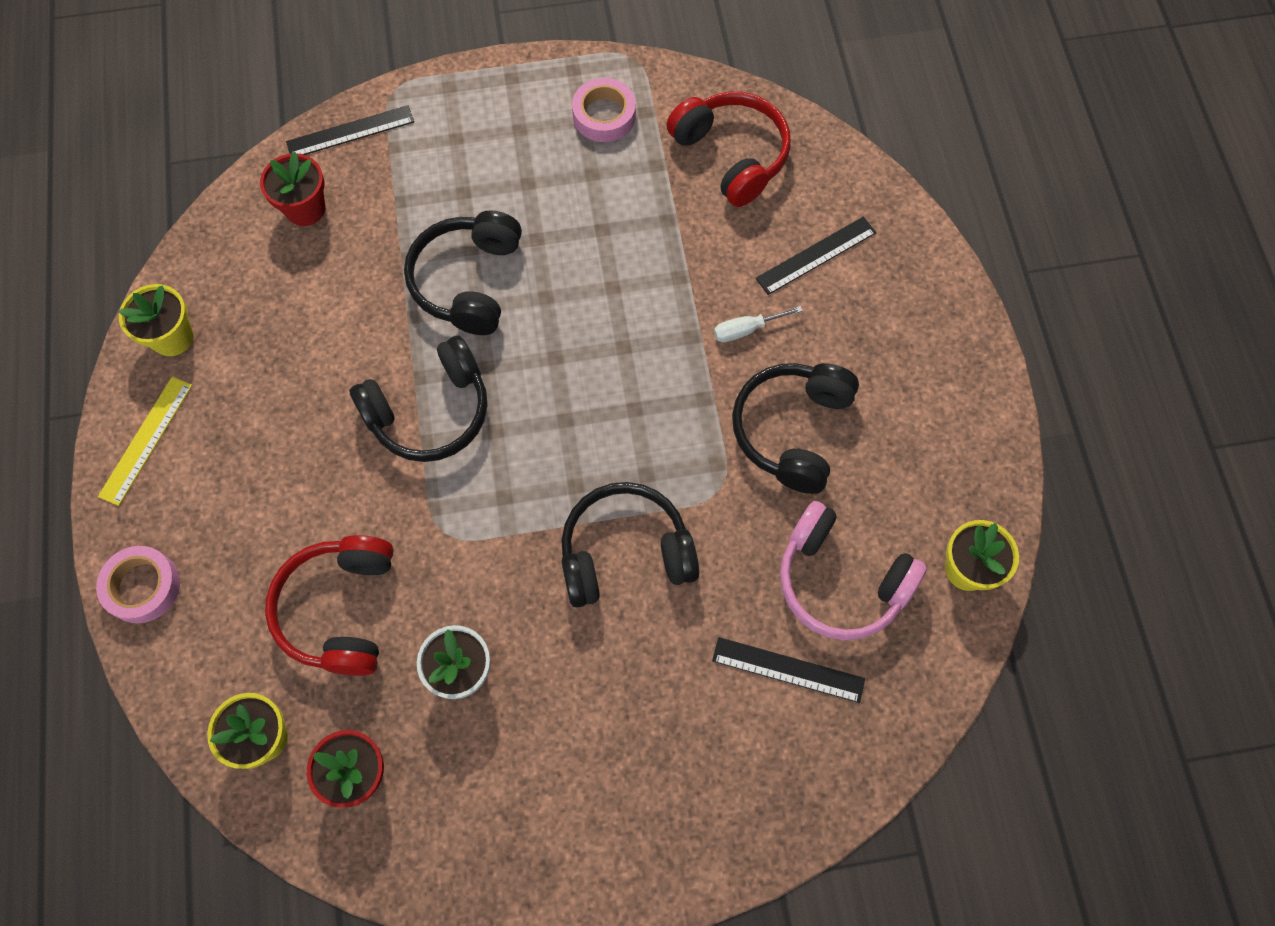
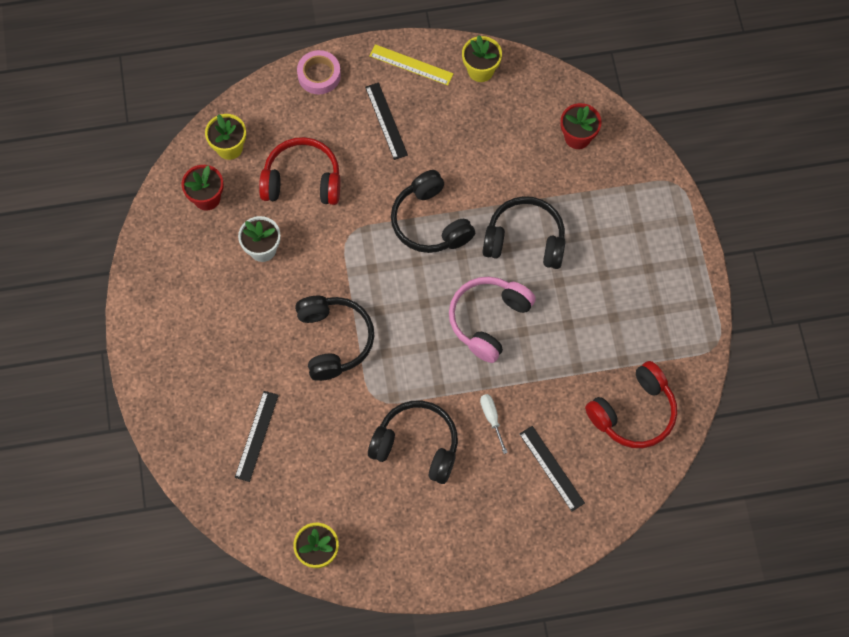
camera: 90 degrees right, 0 degrees up
(350, 132) = (640, 159): black ruler -> black ruler (386, 121)
(604, 115) = (663, 324): pink tape -> none
(840, 581) = (312, 471): pink headphones -> pink headphones (488, 320)

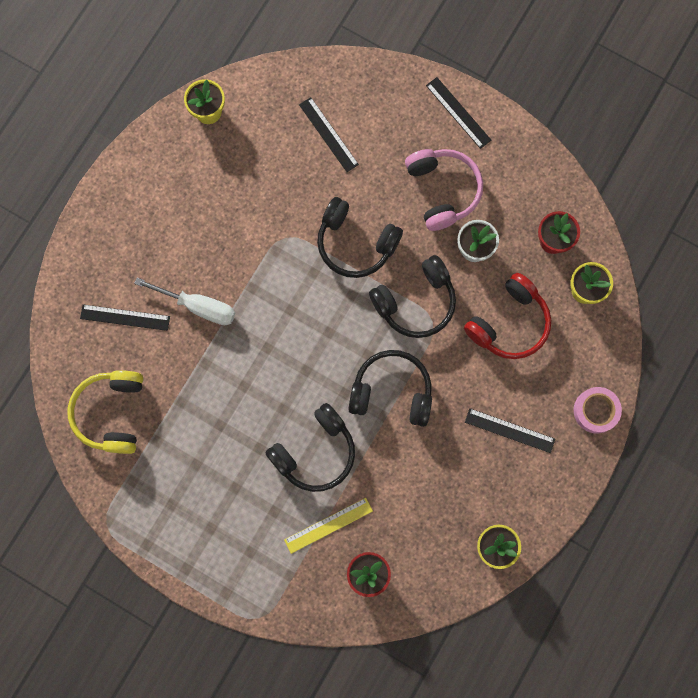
camera: 130 degrees right, 10 degrees up
(152, 348) = (458, 112): none -> black ruler
(411, 65) = (546, 493): yellow ruler -> yellow ruler (328, 525)
(417, 445) = (225, 237): black headphones -> black headphones (416, 302)
(488, 320) = (274, 368): pink headphones -> pink headphones (443, 191)
(492, 418) = (198, 306): white screwdriver -> white screwdriver, size x1.75
(634, 412) = (111, 413): red headphones -> yellow headphones

